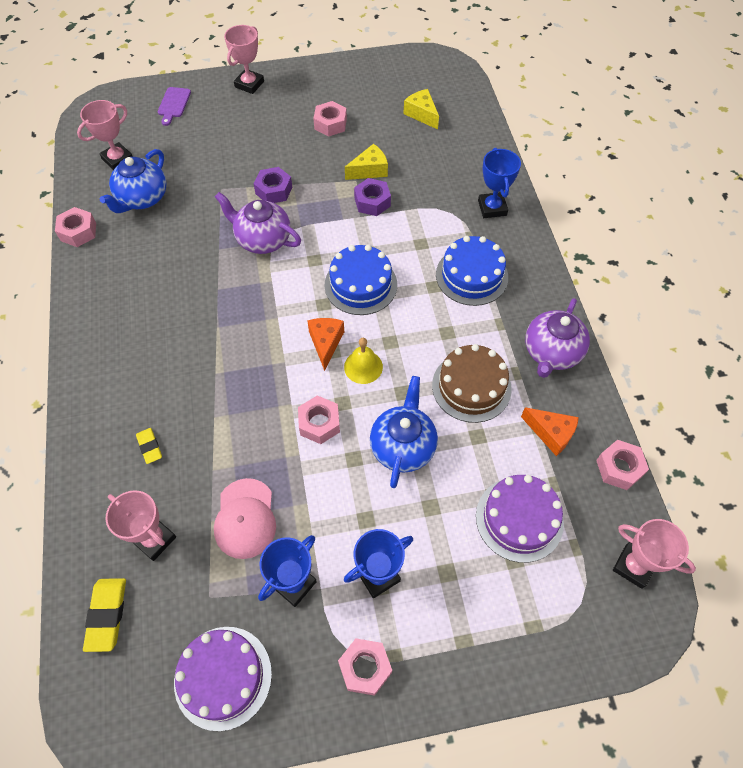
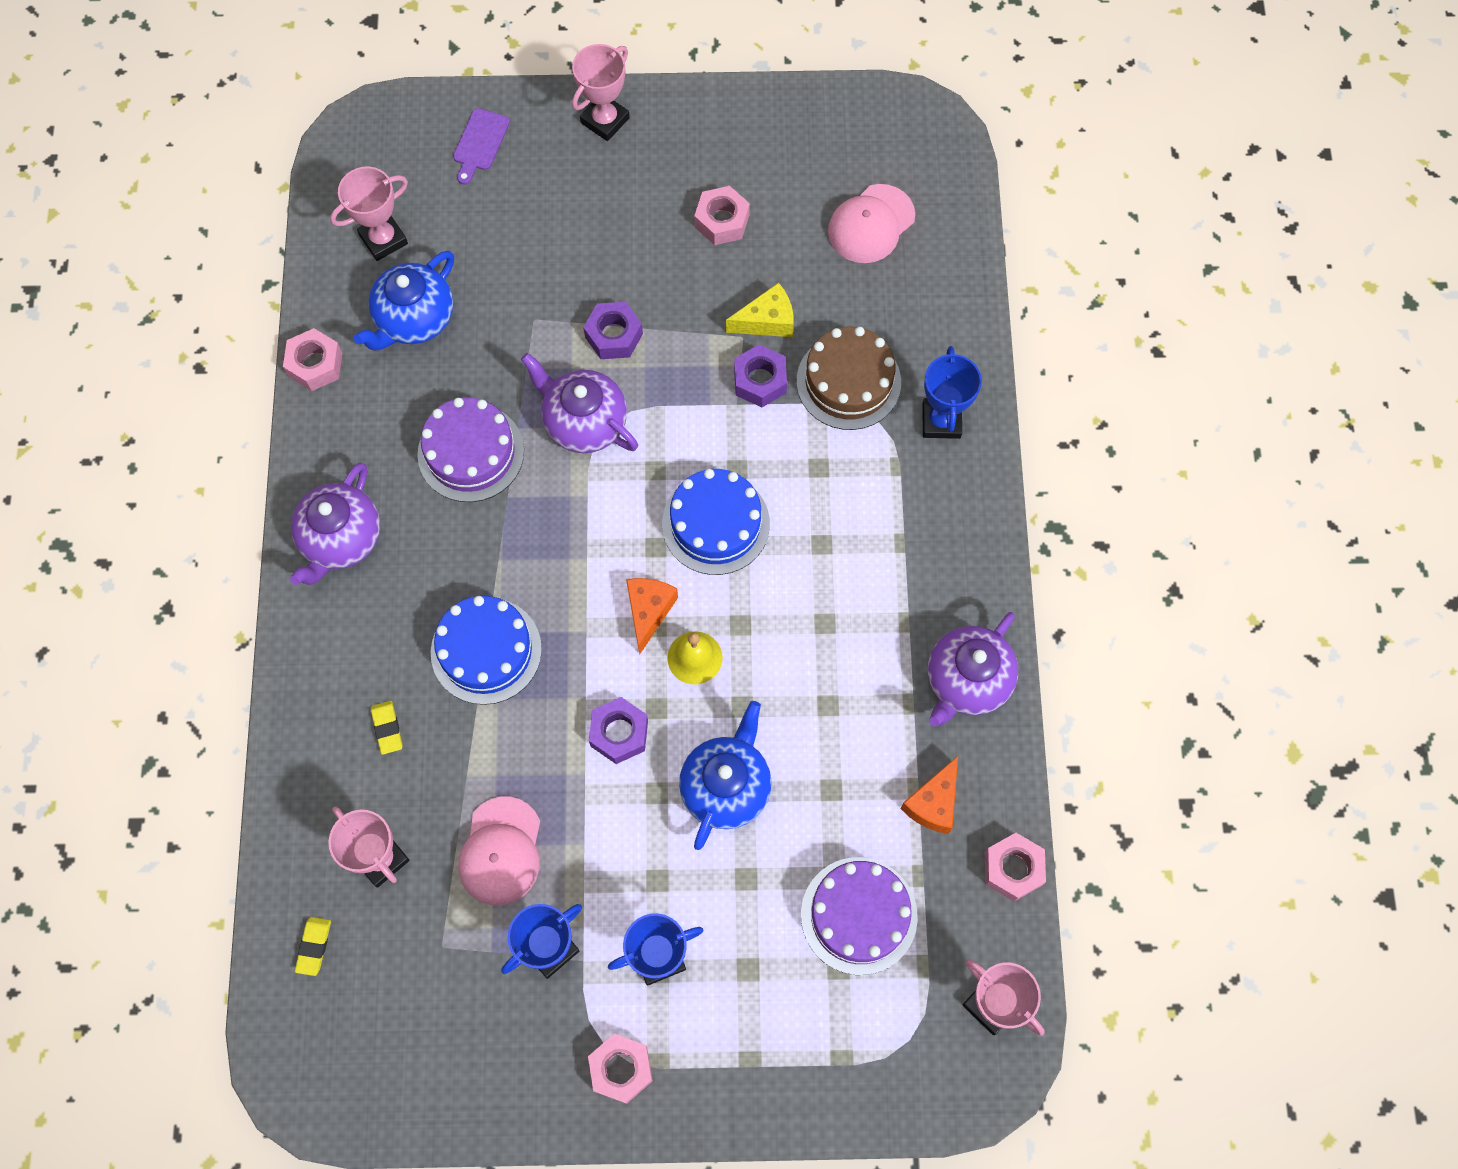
camera: 10 degrees right, 10 degrees up
(104, 330) = (341, 539): none -> purple teapot
(107, 615) = (314, 946): yellow eraser -> yellow eraser, size x0.62
(223, 677) = (447, 1048): purple cake -> purple cake (471, 452)
(319, 423) = (619, 733): pink nut -> purple nut
(421, 114) = (871, 224): yellow cheese -> pink cap
(471, 276) = (882, 535): blue cake -> blue cake (486, 650)
(471, 387) = (840, 714): brown cake -> brown cake (848, 382)
(551, 433) = (933, 803): orange cheese -> orange cheese turned 75 degrees clockwise

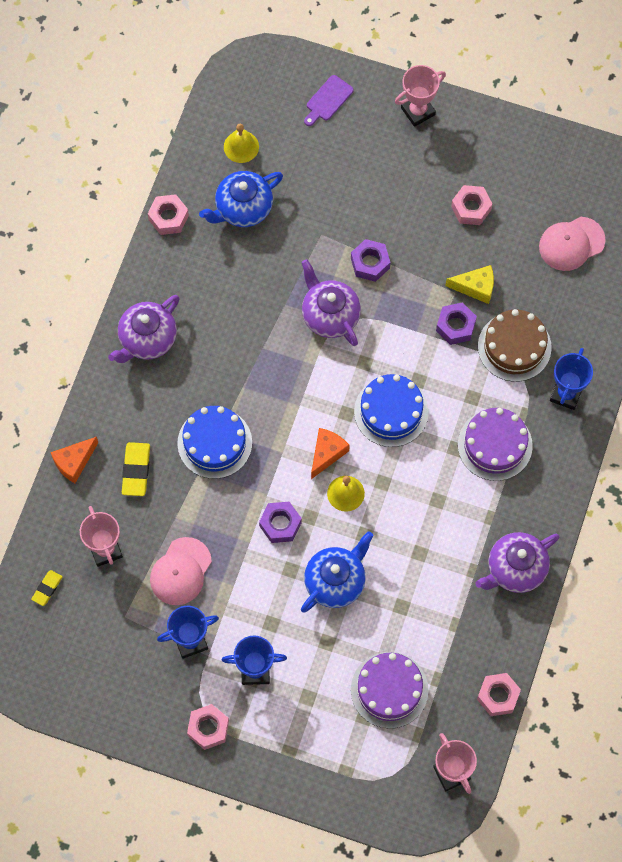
camera: 20 degrees right, 0 degrees up
(383, 239) = (241, 146): pink trophy -> yellow bell
(387, 728) = (136, 470): yellow eraser -> yellow eraser, size x1.60
(471, 452) = (249, 310): purple cake -> purple cake (495, 445)
(933, 803) = (463, 638): orange cheese -> orange cheese (74, 462)

